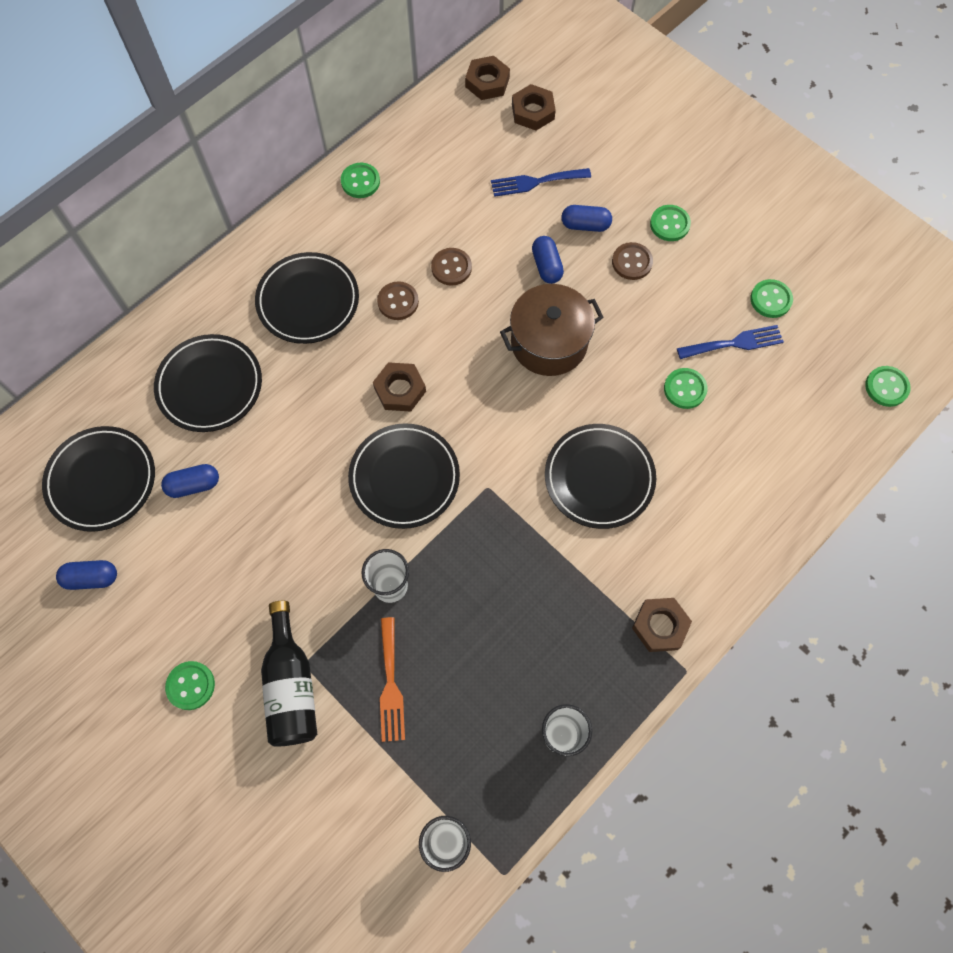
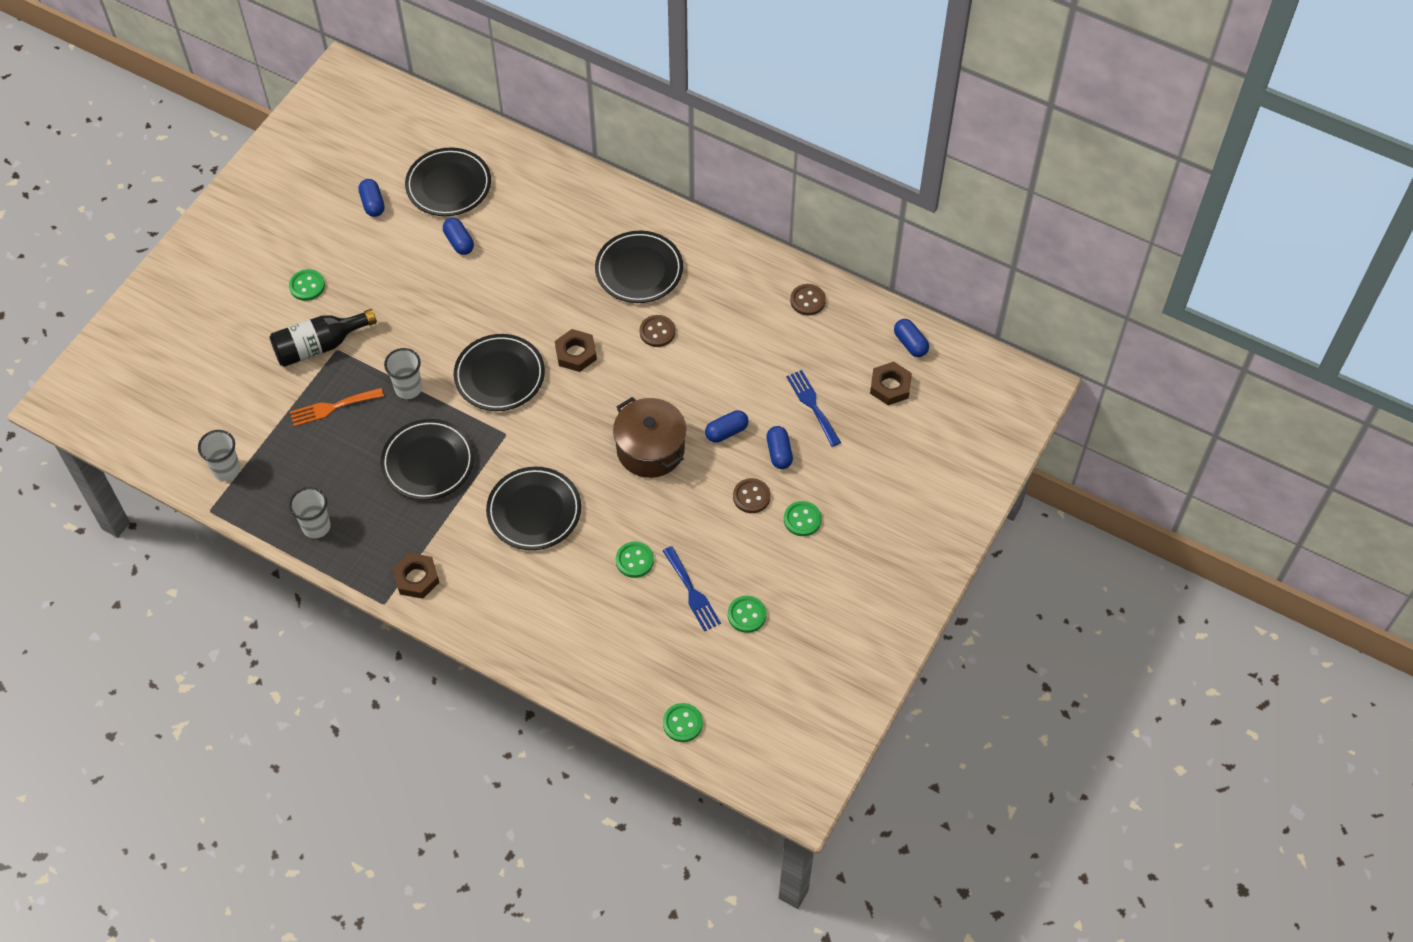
camera: 75 degrees right, 10 degrees down
(210, 385) = (544, 227): black plate -> black plate (428, 462)
(360, 181) = (768, 275): green button -> none
(451, 268) = (702, 362): brown button -> brown button (807, 300)
(487, 82) = (910, 343): brown nut -> blue capsule

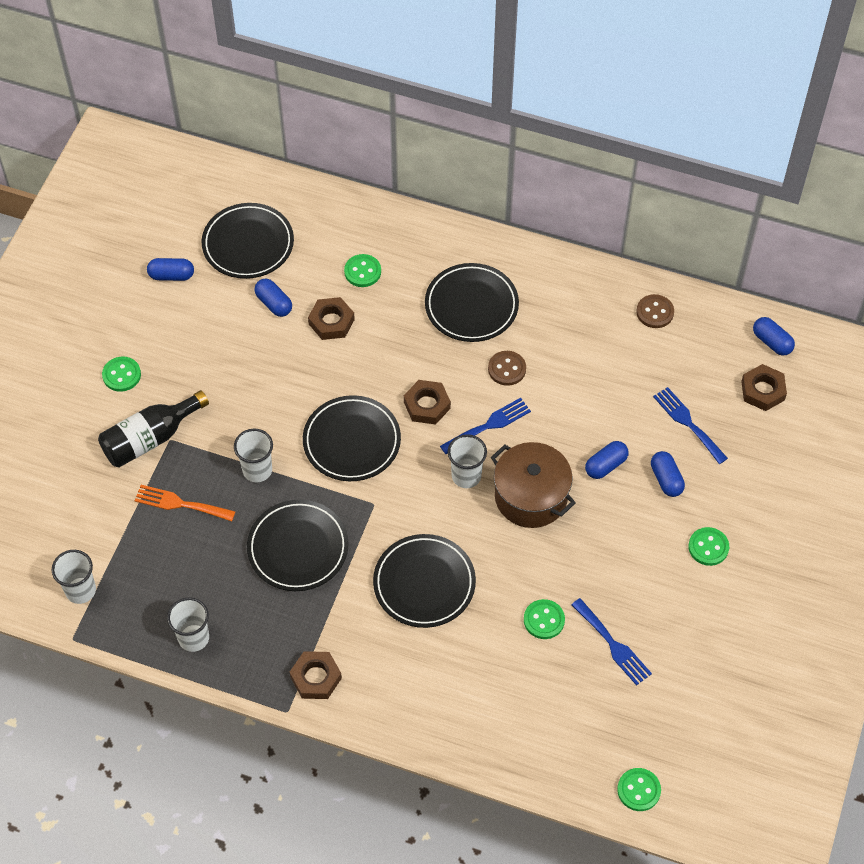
camera: 10 degrees left, 0 degrees up
(332, 407) = (180, 504): orange fork -> orange fork turned 45 degrees clockwise
(372, 204) = (171, 275): blue capsule -> blue capsule turned 60 degrees counterclockwise
(507, 266) = (331, 322): none -> brown nut
(596, 422) = (466, 476): none -> white cup
(628, 380) = (489, 425): none -> blue fork
(746, 615) = (676, 660): green button -> green button (362, 271)
(751, 496) = (649, 531): brown button -> none

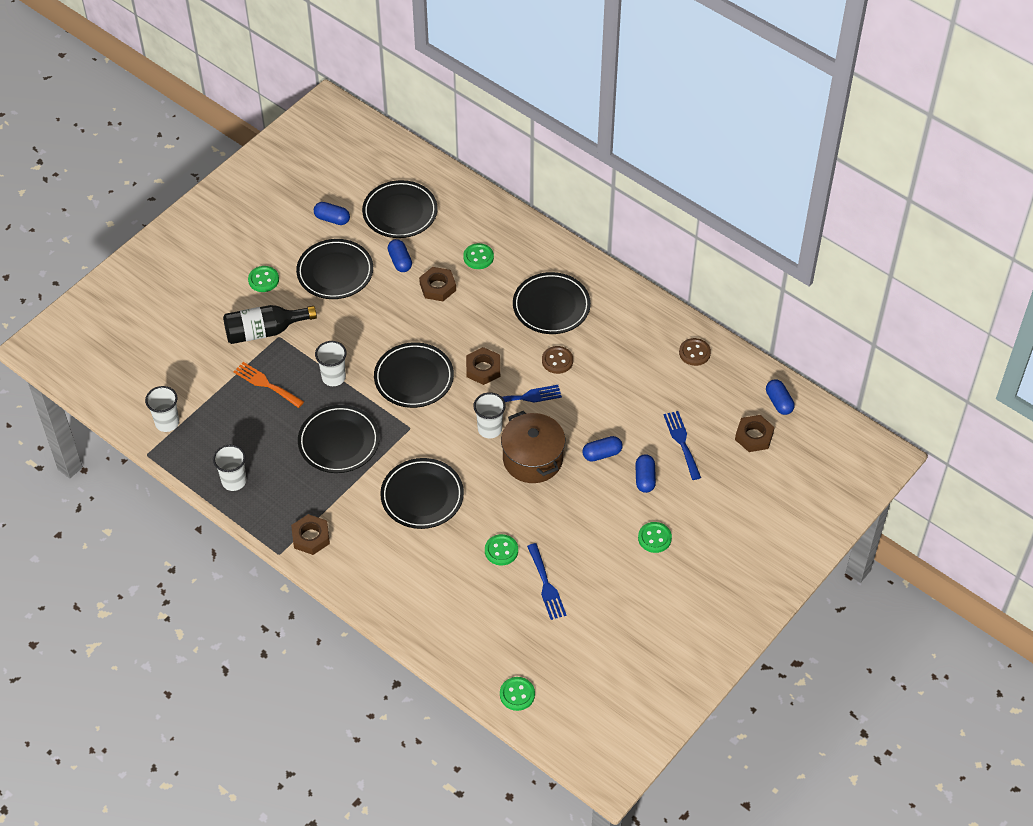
camera: 20 degrees right, 5 degrees down
(203, 340) = (335, 272): none -> black plate

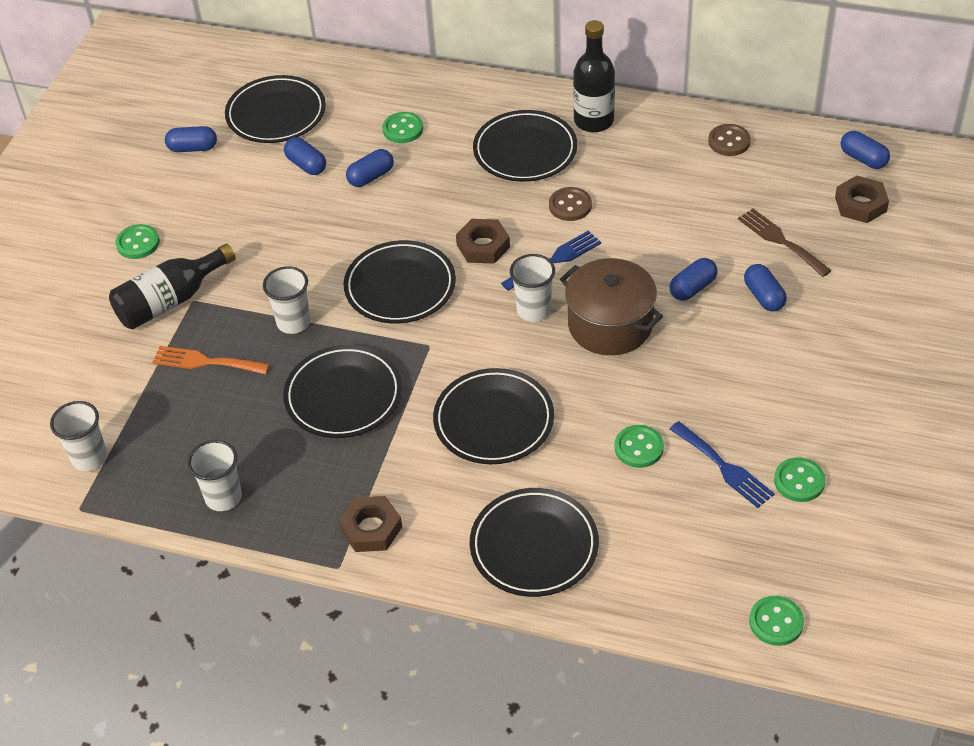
camera: 20 degrees left, 5 degrees down
(335, 272) = (229, 204): black plate -> black plate (534, 546)
(437, 287) = (371, 177): brown nut -> blue capsule
(611, 300) = (593, 121): none -> black bottle
(654, 538) = (822, 359): green button -> green button (799, 481)
(682, 442) = (780, 241): blue fork -> brown fork

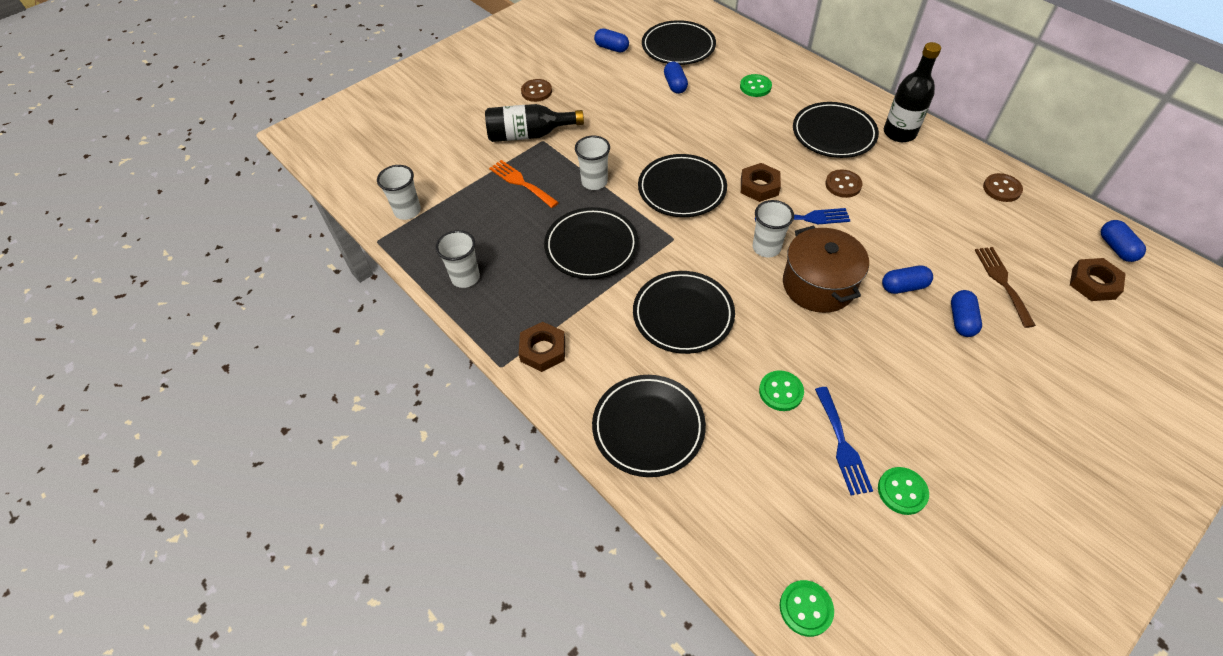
camera: 30 degrees right, 5 degrees up
(138, 243) = (536, 91): green button -> brown button
(371, 177) = (712, 109): blue capsule -> none

